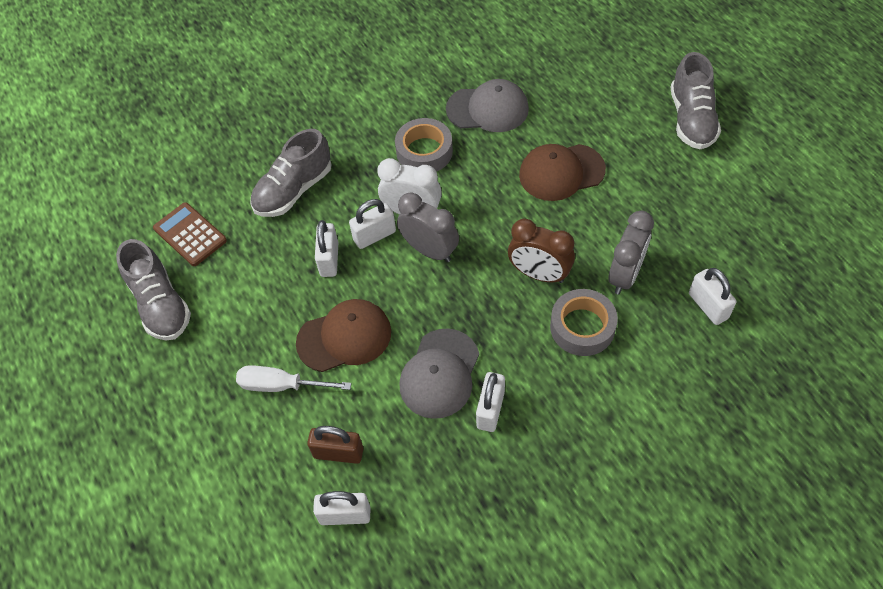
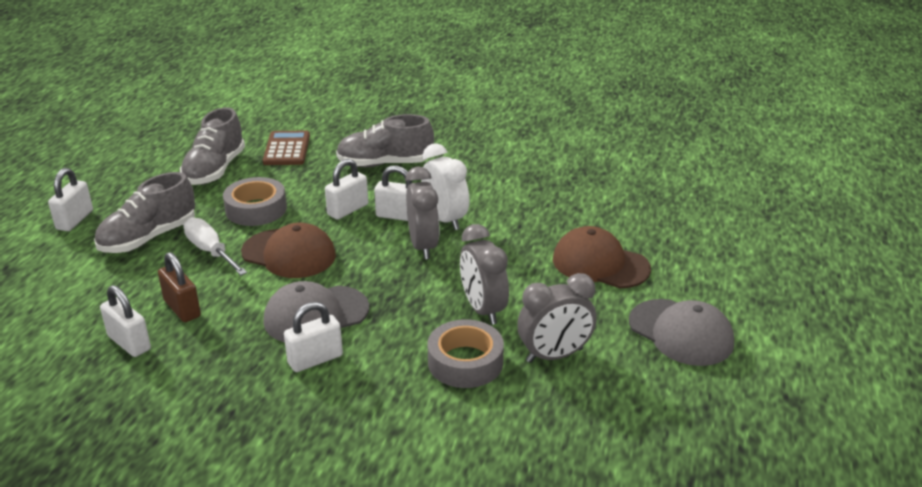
camera: 40 degrees right, 25 degrees down
(424, 152) = (508, 194): grey tape -> grey tape (256, 209)
(487, 109) = (597, 197): grey cap -> grey cap (681, 332)
(539, 274) = (483, 309): brown clock -> grey clock
(691, 119) = (779, 299): grey shoe -> grey shoe (148, 238)
(708, 306) = (599, 424): white padlock -> white padlock (74, 220)

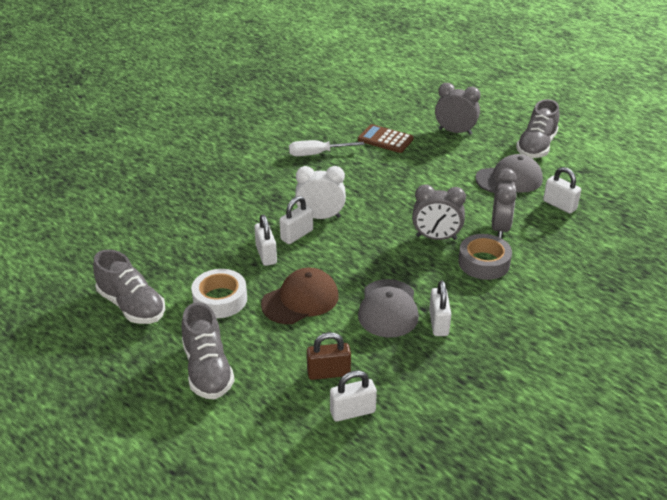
camera: 60 degrees left, 5 degrees up
(74, 220) = (131, 410): white padlock -> white padlock (559, 205)
(210, 251) = (260, 339): white screwdriver -> white screwdriver (316, 154)
(256, 209) = (220, 299): grey tape -> white tape
(287, 149) = (140, 258): brown calculator -> brown calculator (385, 139)
(384, 164) = (217, 218): grey shoe -> grey shoe (536, 146)
(423, 246) = (345, 237): grey clock -> grey clock (455, 132)
(600, 264) = (424, 178): brown cap -> none

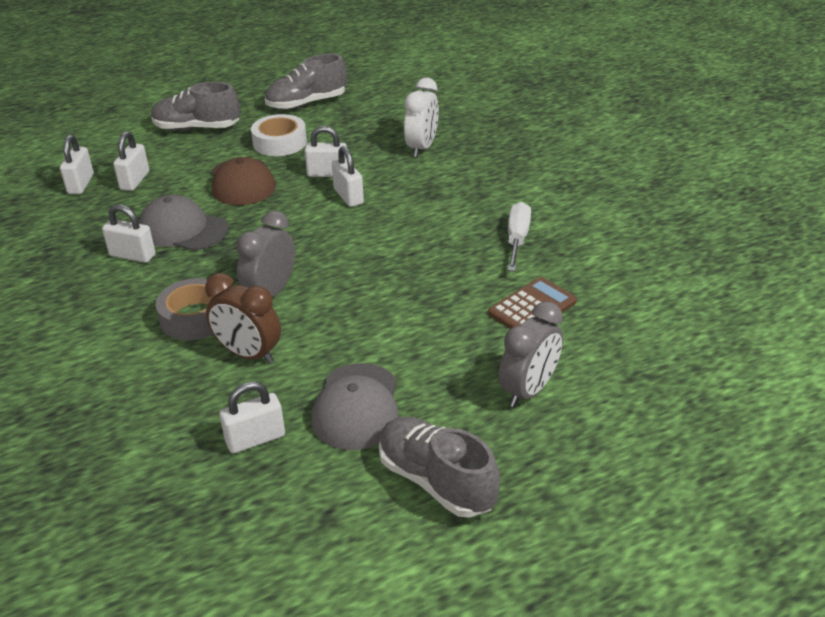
camera: 110 degrees right, 0 degrees up
(320, 217) = (372, 217): white clock -> white clock (422, 148)
(328, 373) = (135, 181): brown padlock -> white padlock
(500, 228) = (248, 354): grey clock -> brown clock

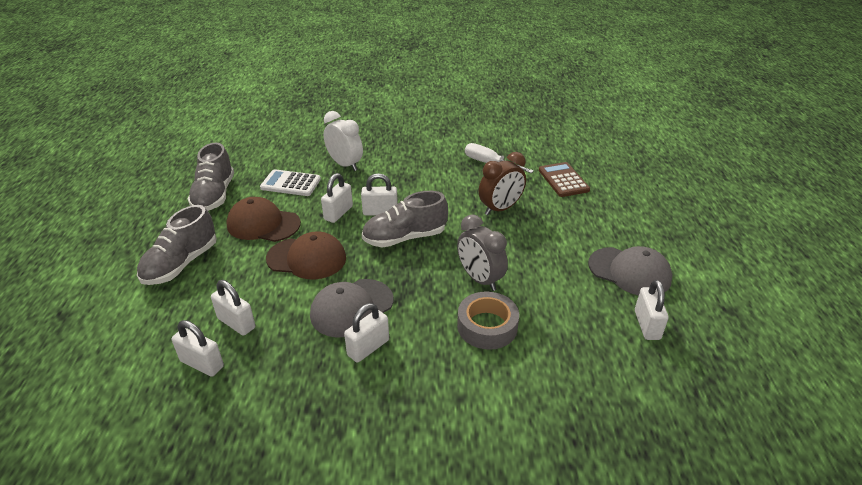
camera: 65 degrees left, 0 degrees up
(248, 354) = (550, 307): brown clock -> brown clock (500, 209)
(279, 142) = (263, 224): white tape -> brown cap
(358, 131) = (290, 183): none -> white calculator
(436, 481) = (707, 259): grey shoe -> grey shoe (404, 238)
(528, 390) = (639, 205): grey clock -> none

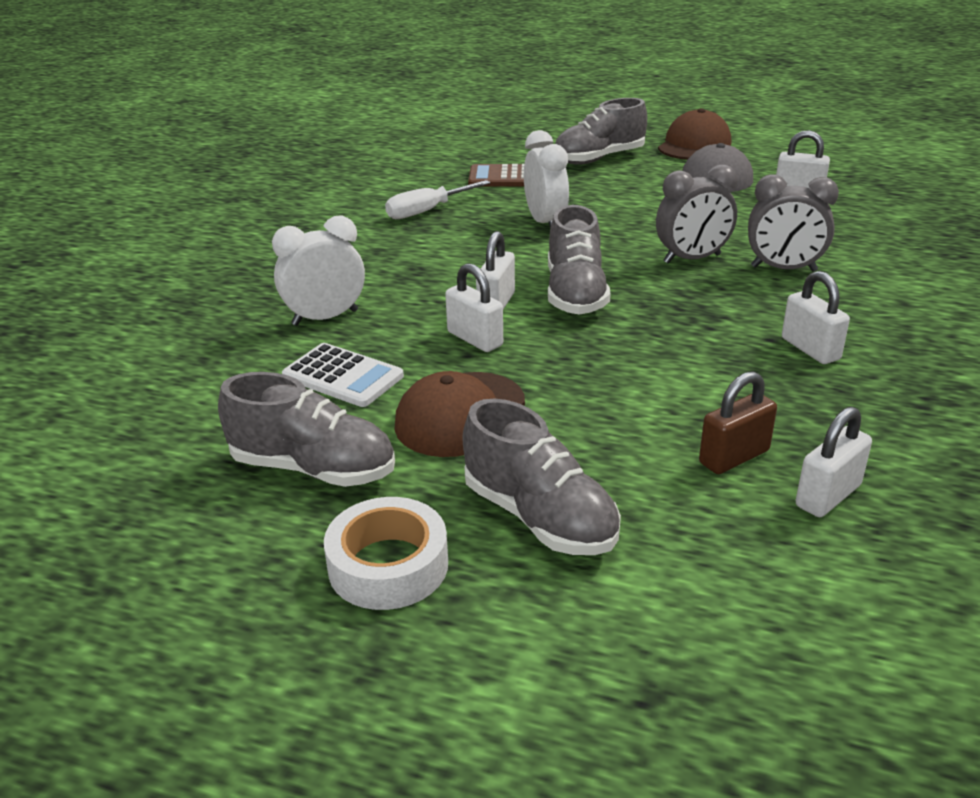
camera: 70 degrees left, 5 degrees down
(148, 230) = (388, 565): none -> white tape
(236, 323) = (734, 457): white padlock -> brown padlock
(290, 183) = (343, 376): white calculator -> white calculator turned 90 degrees counterclockwise
(307, 258) = (587, 378): brown cap -> brown cap (694, 145)
(351, 308) = (724, 352): grey cap -> none
(487, 326) = (783, 269): grey tape -> grey clock
(500, 209) = (545, 223): brown clock -> white clock
(631, 212) = (598, 159): none -> grey shoe

